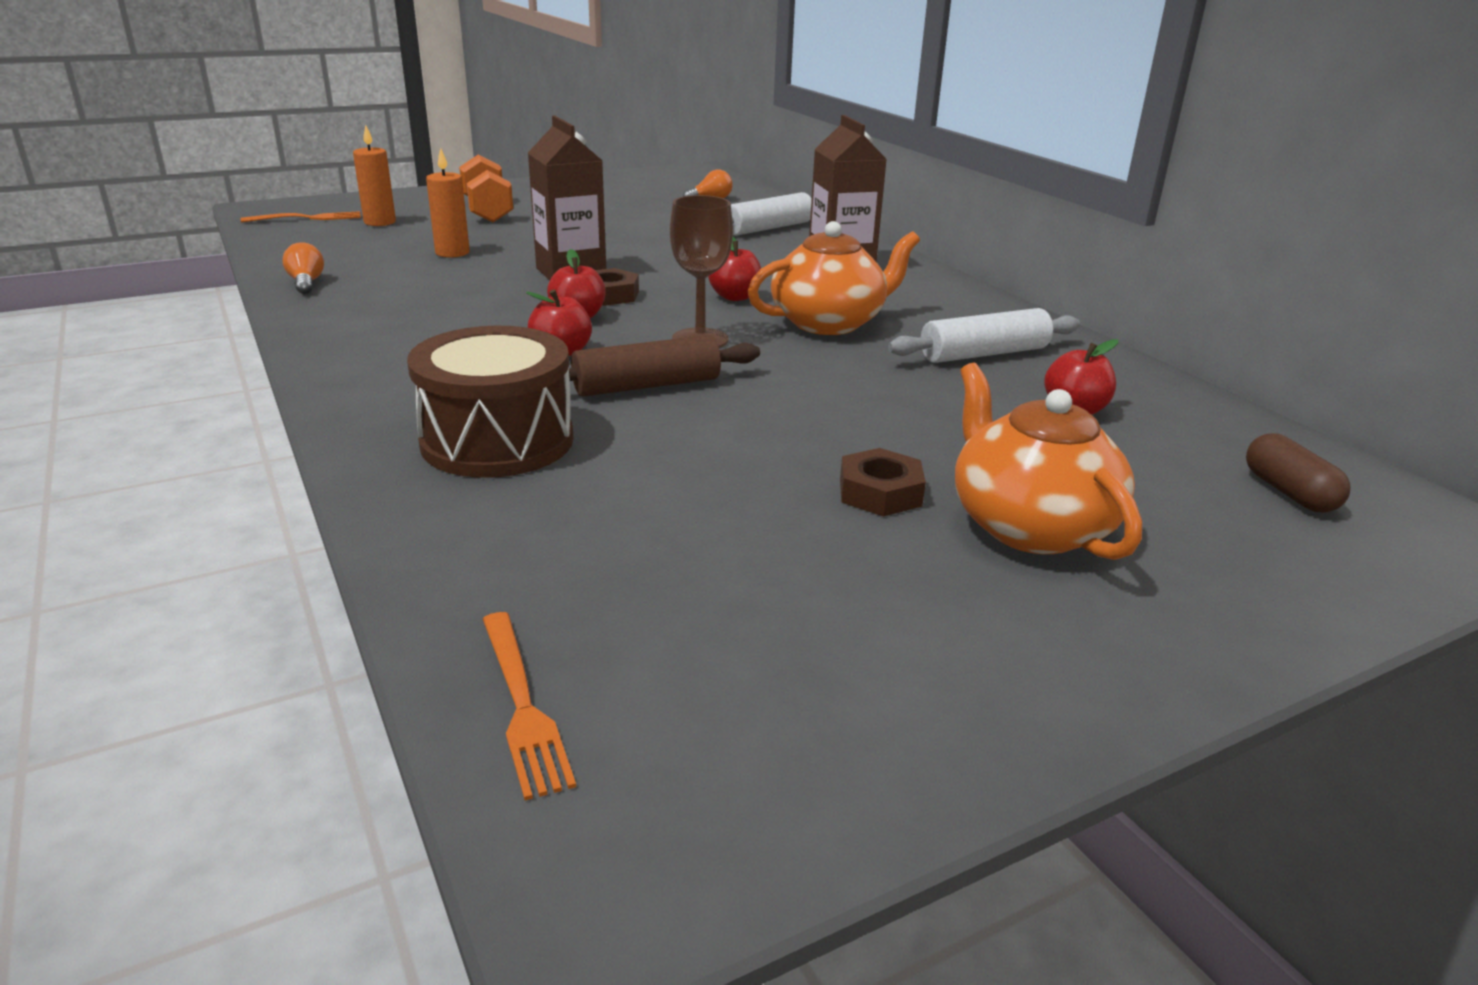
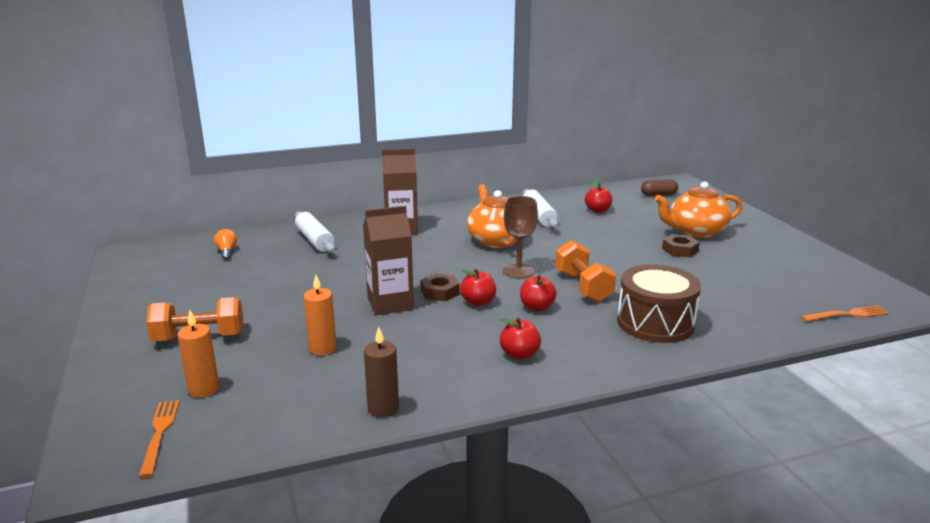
camera: 80 degrees left, 5 degrees down
(306, 283) = (383, 408): orange light bulb -> brown candle
(647, 386) = (583, 286): brown rolling pin -> orange dumbbell
(735, 297) = (451, 259): red apple -> red apple (519, 354)

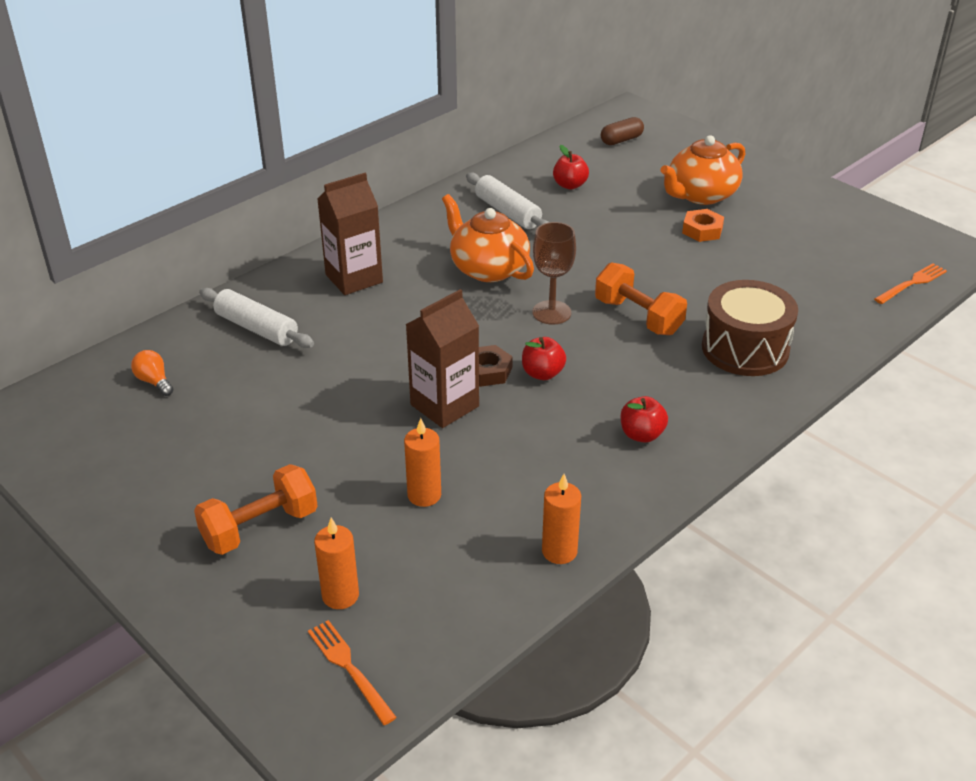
camera: 25 degrees left, 15 degrees up
(383, 408) = (559, 551): brown candle -> orange candle
(537, 307) = (611, 362): red apple -> none
(680, 250) = (702, 230): brown nut -> orange nut

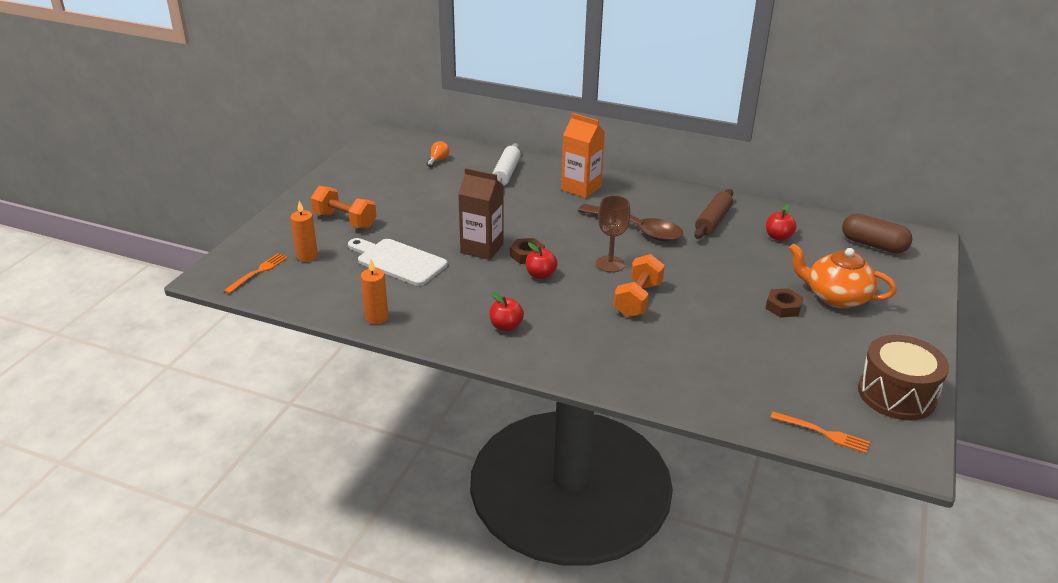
camera: 65 degrees right, 5 degrees down
(354, 278) = (581, 188): brown carton -> orange carton
(424, 495) = (398, 261): orange candle -> white cutting board
(488, 268) = (637, 229): orange teapot -> brown spoon
(507, 212) = (713, 221): white rolling pin -> brown rolling pin
(621, 140) = (873, 245): brown capsule -> brown capsule, size x1.55
(702, 230) = (783, 307): orange nut -> brown nut
(745, 348) = (641, 354): brown drum -> brown drum (896, 394)

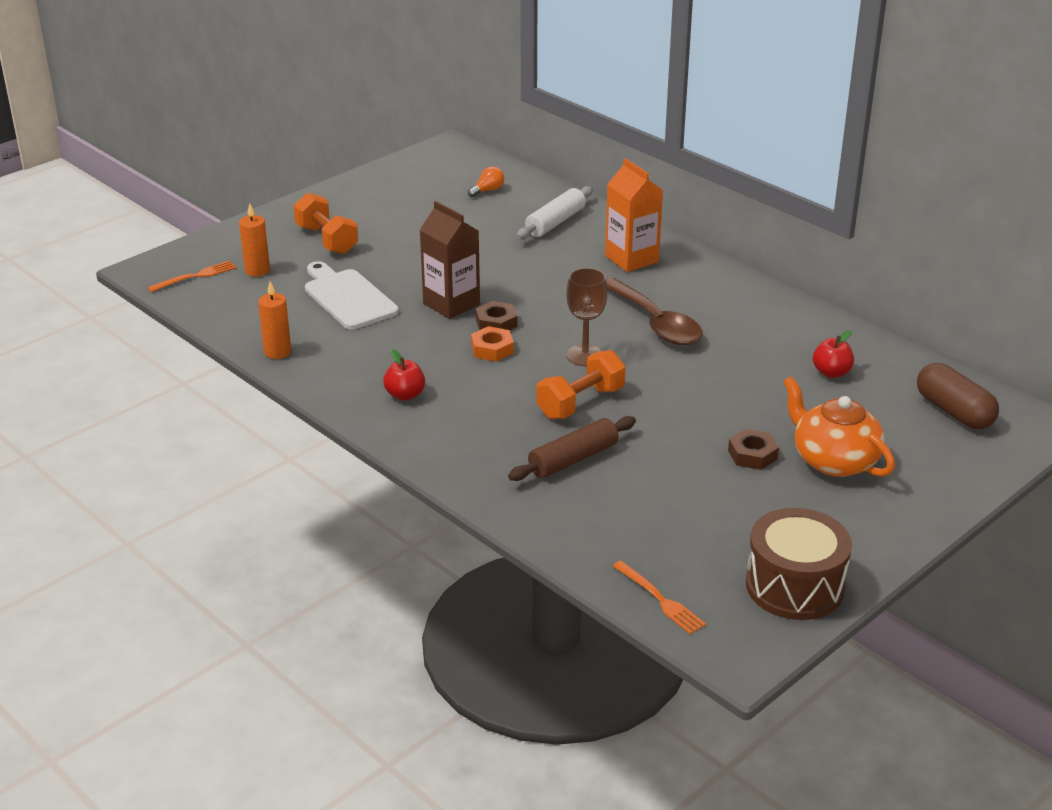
camera: 25 degrees right, 0 degrees up
(540, 275) = (492, 349): red apple -> orange nut
(713, 221) = (763, 334): brown rolling pin -> brown rolling pin (573, 459)

